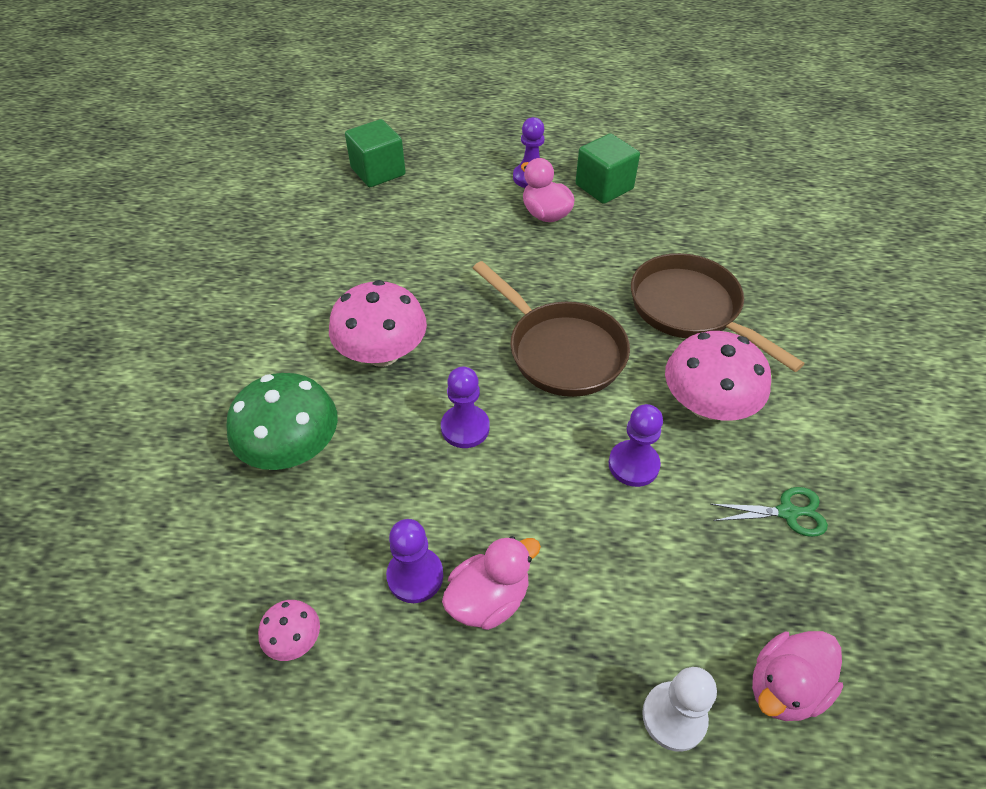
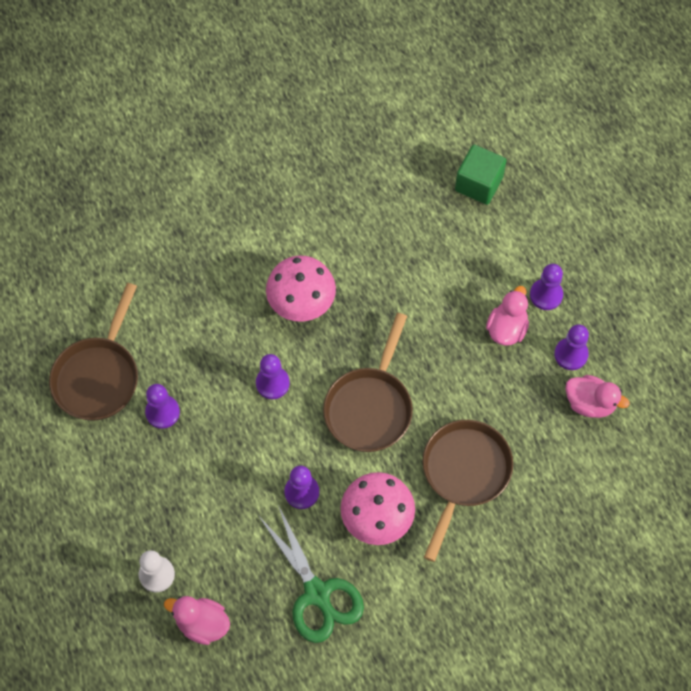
camera: 60 degrees right, 15 degrees up
(292, 449) = (202, 299): green mushroom -> none
(294, 639) = (98, 376): pink mushroom -> brown pan
(488, 599) = (170, 456): pink duck -> pink duck (590, 403)
(604, 187) = (571, 354): green cube -> purple pawn
(787, 512) = (317, 593): green scissors -> green scissors, size x1.92

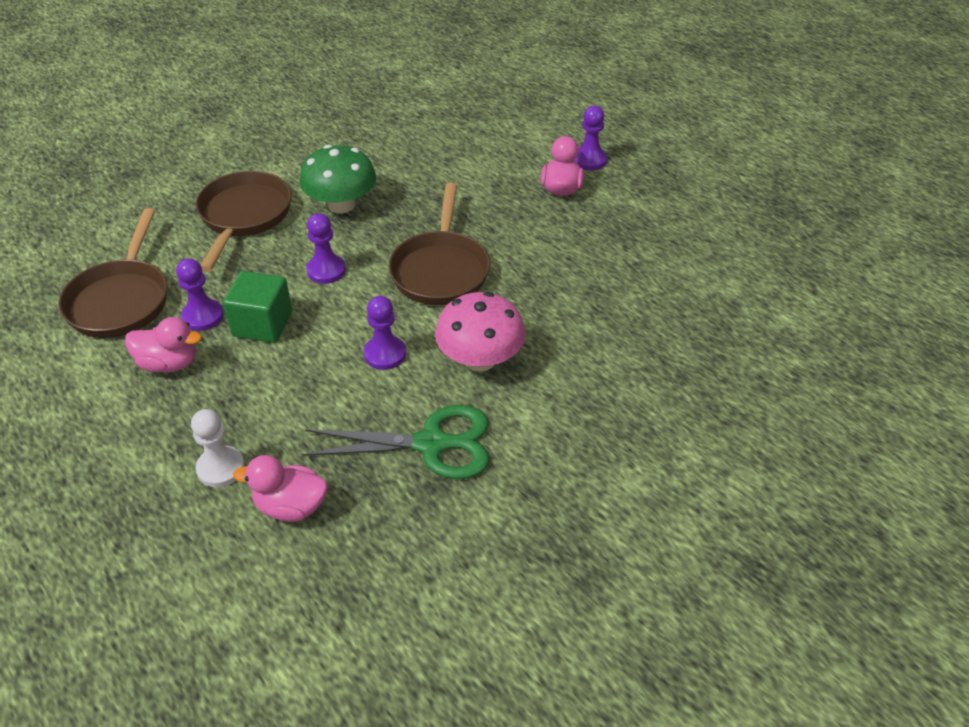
camera: 15 degrees left, 20 degrees down
(301, 302) = (341, 205): pink mushroom -> green mushroom
(317, 593) = (431, 444): green scissors -> green scissors turned 45 degrees counterclockwise
(463, 474) = (563, 304): brown pan -> brown pan (244, 216)
(478, 184) = (493, 101): green cube -> green cube (262, 324)
(571, 354) = (633, 196): purple pawn -> none
(590, 403) = (670, 226): pink duck -> pink duck (169, 363)

